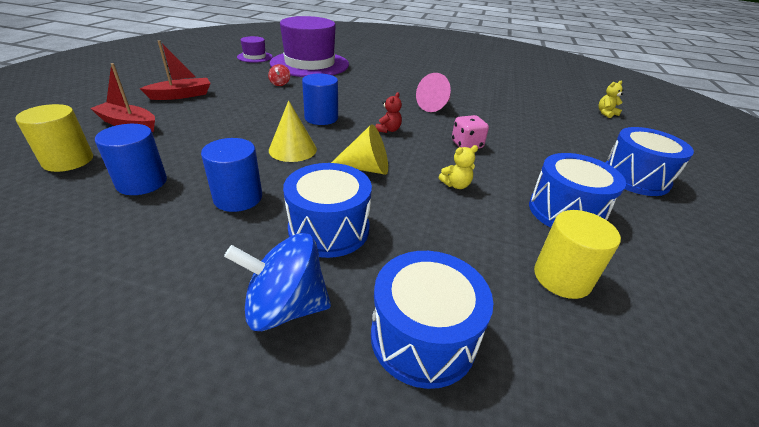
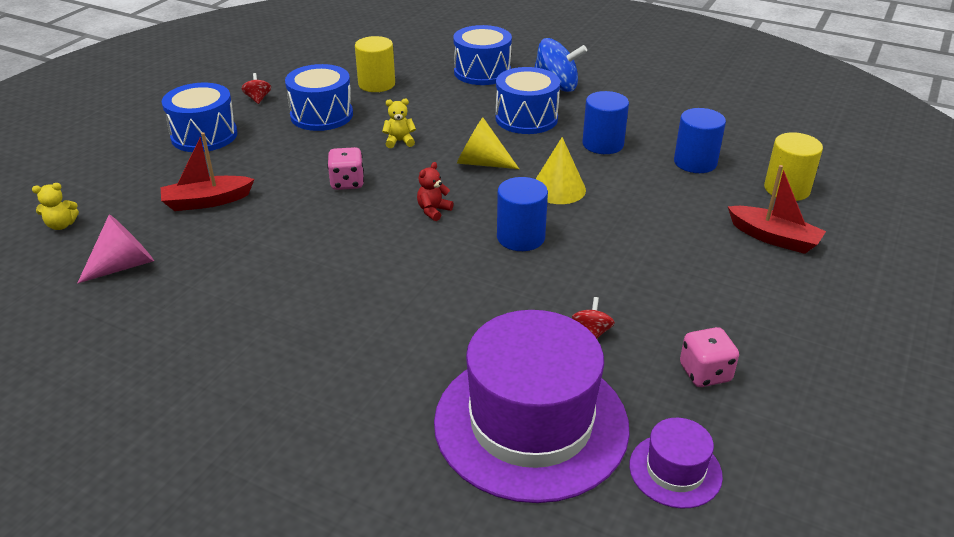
camera: 165 degrees left, 0 degrees up
(181, 95) = (749, 301): red boat -> red boat (207, 201)
(227, 74) = (705, 373): none -> pink dice
(435, 106) = (333, 254): pink cone -> pink cone (124, 265)
(664, 231) = (258, 99): none -> red spinning top

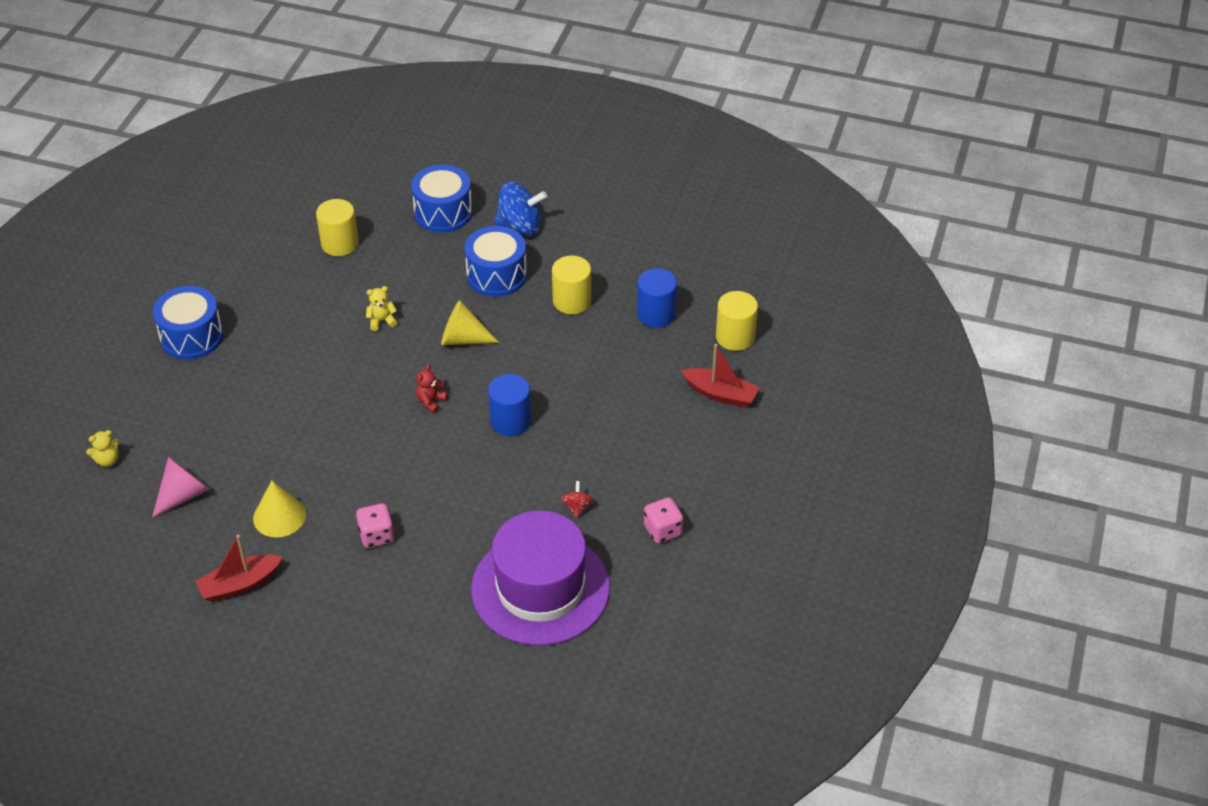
camera: 10 degrees left, 10 degrees up
(207, 201) = (226, 417): red boat -> red boat (240, 584)
(258, 99) = (226, 279): red spinning top -> none
(322, 115) = (297, 295): blue drum -> none
(347, 183) = (346, 379): pink dice -> pink dice (376, 536)
(558, 189) = (536, 362): yellow cone -> yellow cone (279, 516)
(603, 144) = (572, 301): blue cylinder -> yellow cylinder
(675, 470) = (642, 608): purple hat -> none

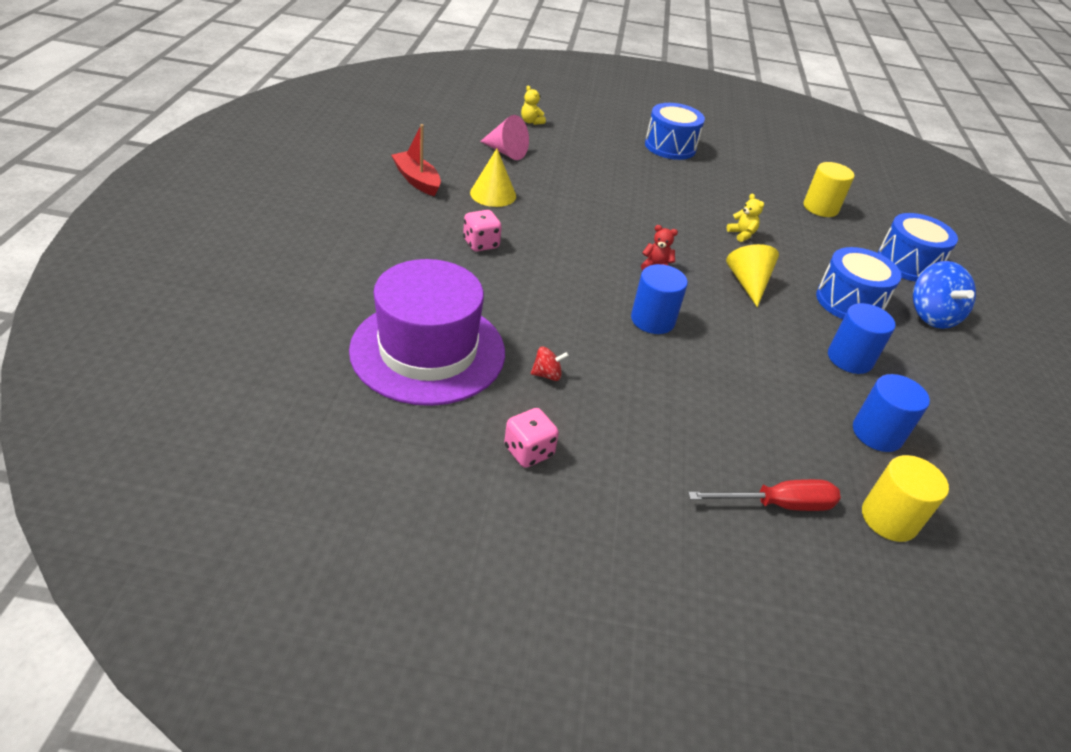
camera: 75 degrees right, 5 degrees down
(572, 301) = (849, 359): yellow cylinder -> blue cylinder
(720, 394) = (777, 504): red boat -> red screwdriver

